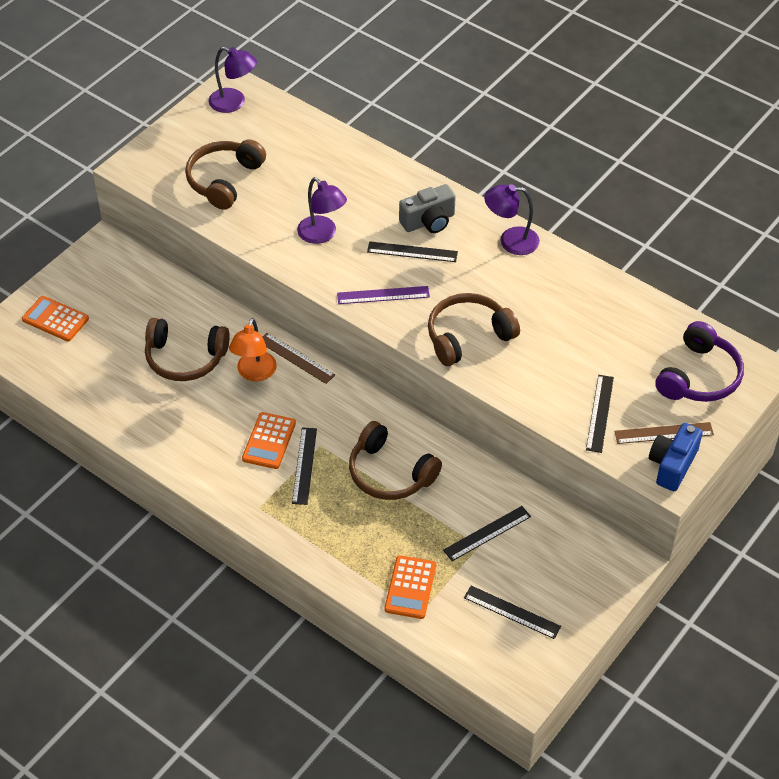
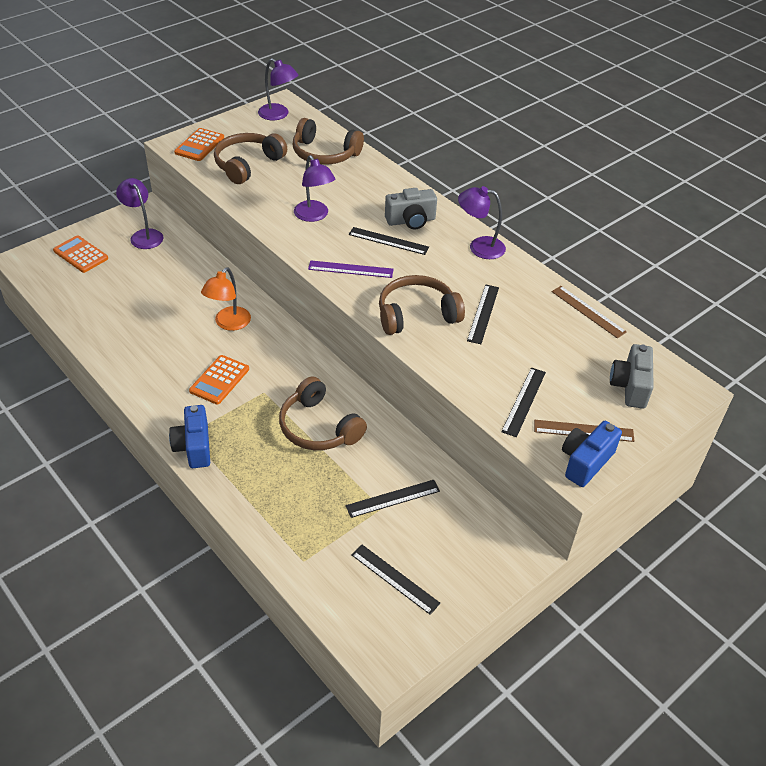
camera: 10 degrees right, 5 degrees down
(116, 280) = (143, 235): none -> purple lamp
(185, 358) = (174, 302): brown headphones -> brown headphones (324, 154)
(270, 520) = (194, 447): none -> blue camera
(296, 358) = (269, 318): brown ruler -> brown ruler (588, 311)
(304, 465) = (243, 406): black ruler -> black ruler (483, 313)
(410, 587) = (302, 534): orange calculator -> orange calculator (199, 145)
(699, 376) = (630, 386): purple headphones -> grey camera

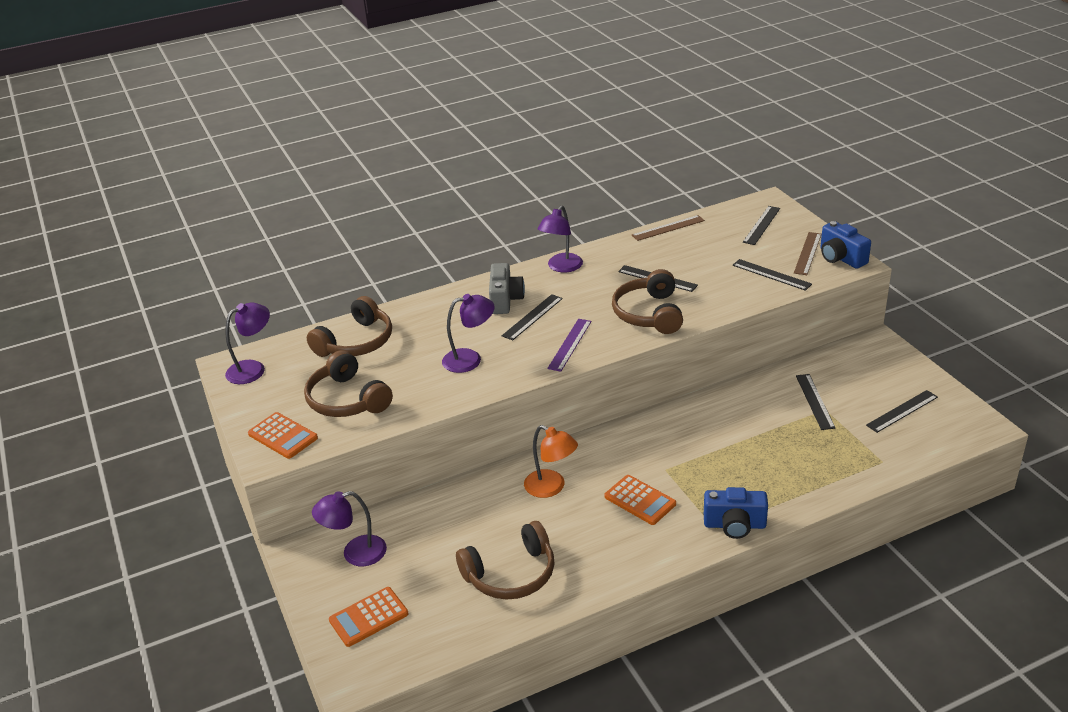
camera: 70 degrees left, 10 degrees down
(318, 427) = (721, 436): brown headphones -> brown headphones (511, 574)
(630, 386) = (761, 225): grey camera -> black ruler

